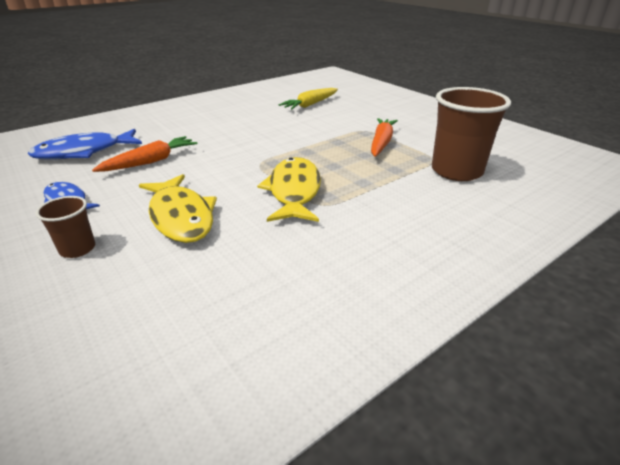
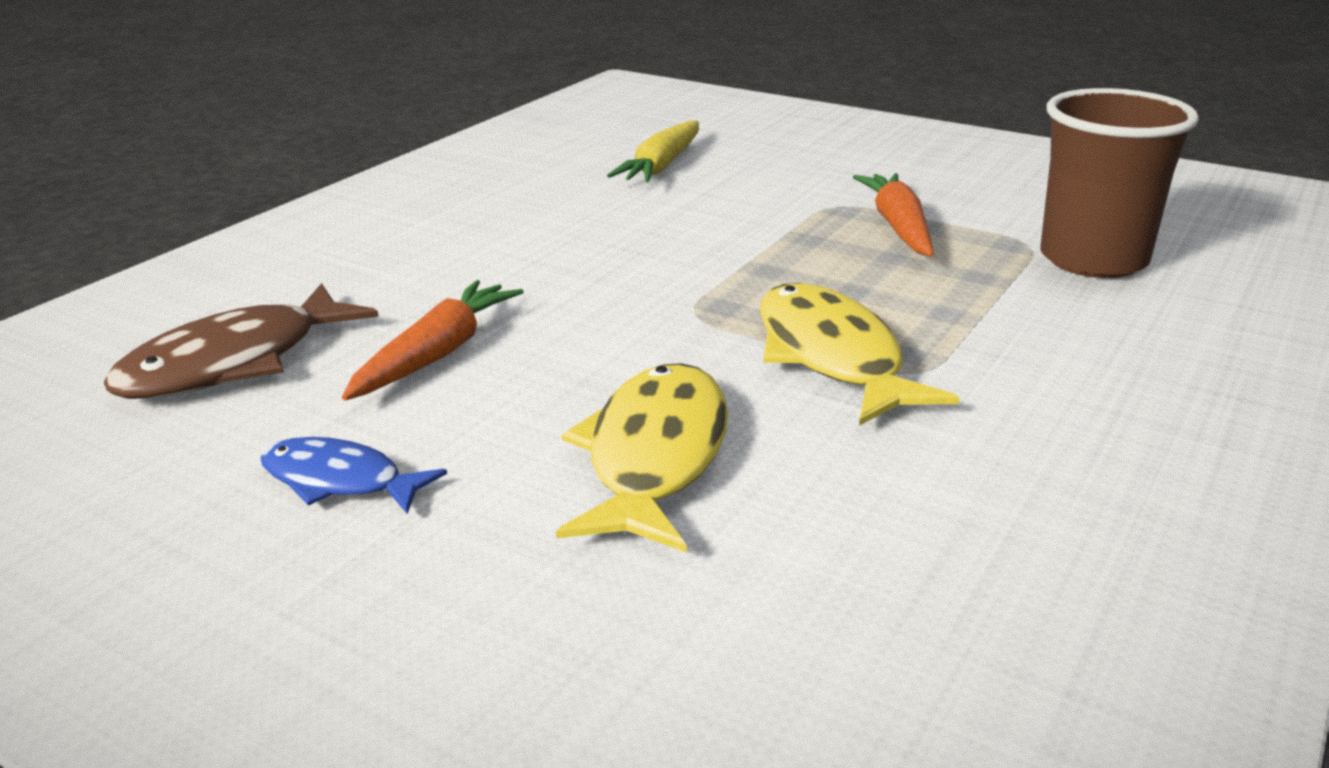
camera: 20 degrees left, 5 degrees down
(77, 249) = (501, 575): brown cup -> none
(84, 152) = (234, 363): blue fish -> brown fish
(181, 217) = (654, 457): yellow fish -> yellow fish turned 120 degrees counterclockwise

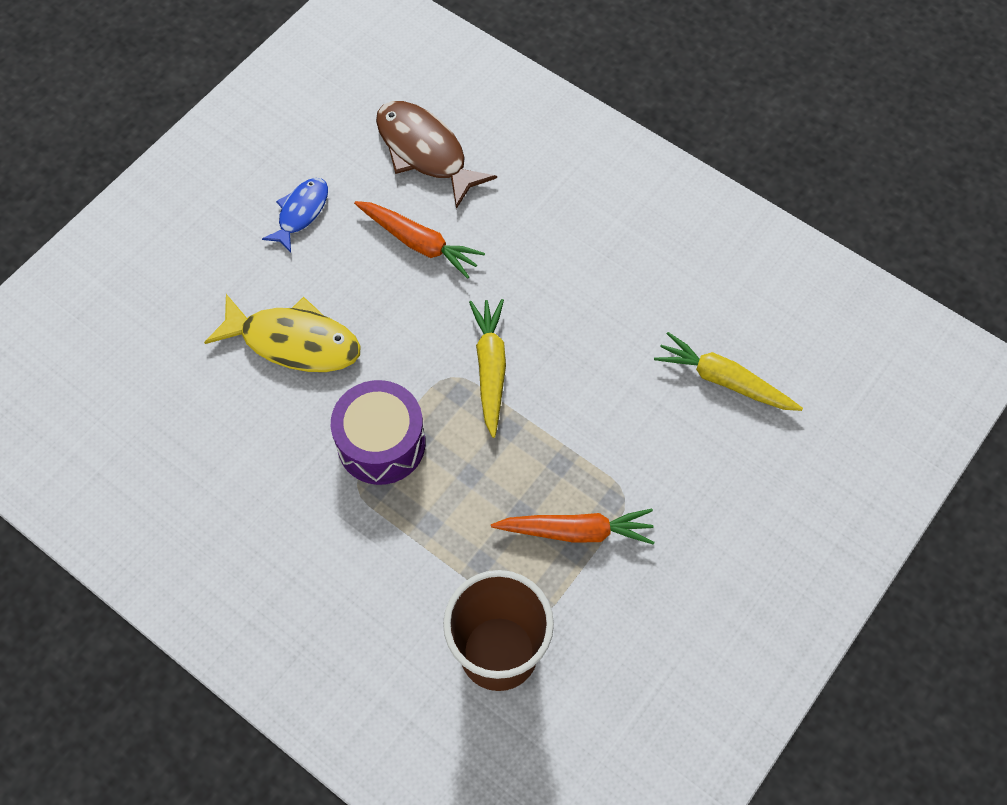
camera: 95 degrees right, 35 degrees up
(674, 286) = (490, 369): none -> yellow carrot
(832, 357) = (381, 443): yellow fish -> purple drum

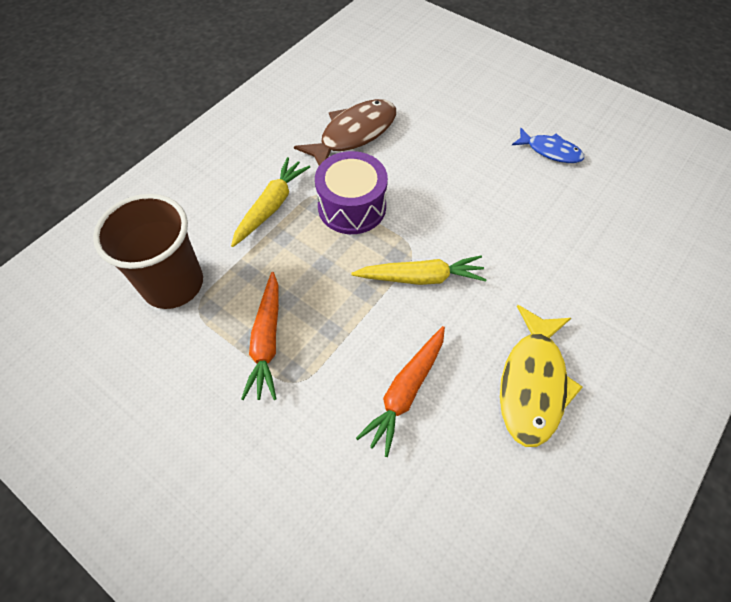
camera: 90 degrees right, 5 degrees down
(294, 342) = (435, 153): yellow fish -> yellow fish (533, 383)
(419, 243) = (537, 225): orange carrot -> orange carrot (405, 391)
(425, 152) = (633, 228): brown fish -> brown fish (354, 134)
(724, 380) = (419, 486): yellow carrot -> yellow carrot (271, 206)

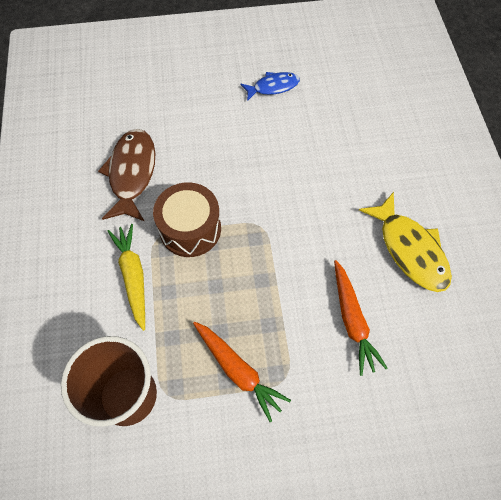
camera: 45 degrees left, 5 degrees up
(352, 207) = (190, 229): purple drum -> brown drum
(420, 277) = (285, 240): yellow carrot -> none

